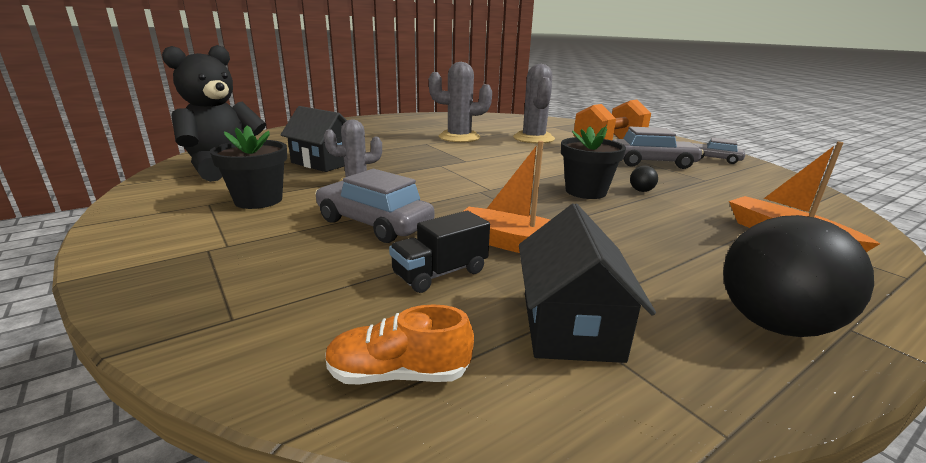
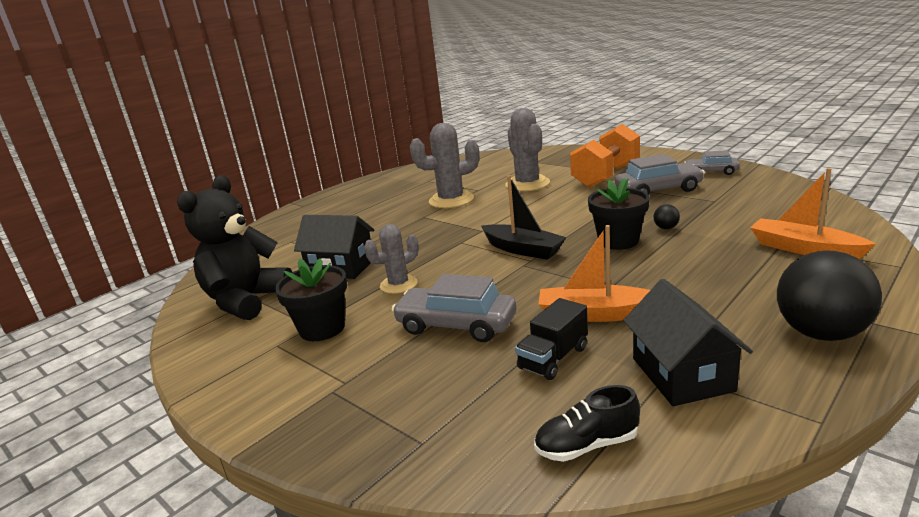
camera: 10 degrees left, 0 degrees up
(398, 374) = (587, 445): orange shoe -> black shoe
(489, 180) = (523, 249): none -> black boat

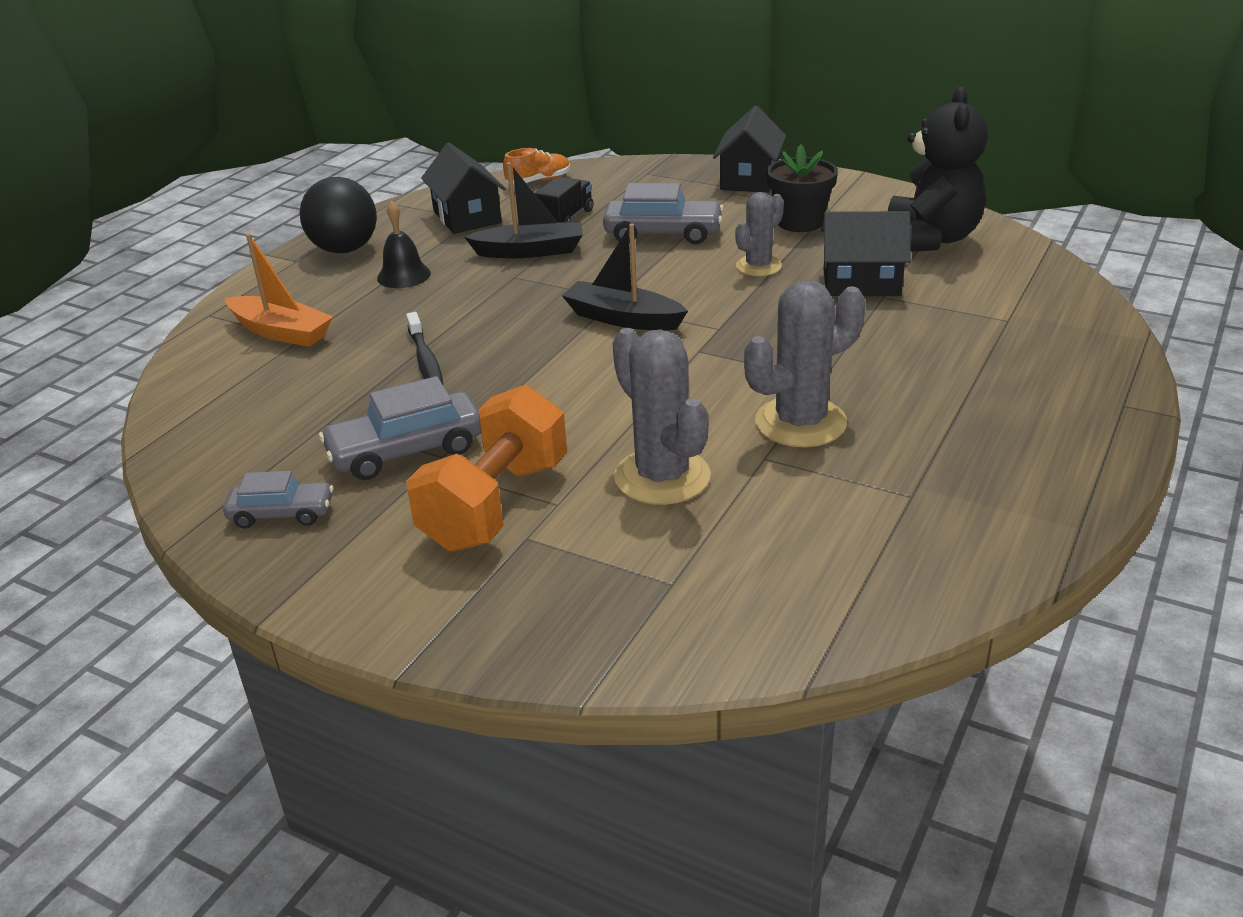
camera: 165 degrees right, 10 degrees up
(306, 405) = (749, 179): none -> black house
(587, 445) = (538, 181): black shoe -> orange shoe
(595, 314) = (530, 251): orange boat -> black boat
(618, 241) = (495, 336): black flower pot -> none
(666, 228) = (425, 361): black ball -> black toothbrush
(722, 295) = (403, 275): none -> black bell

